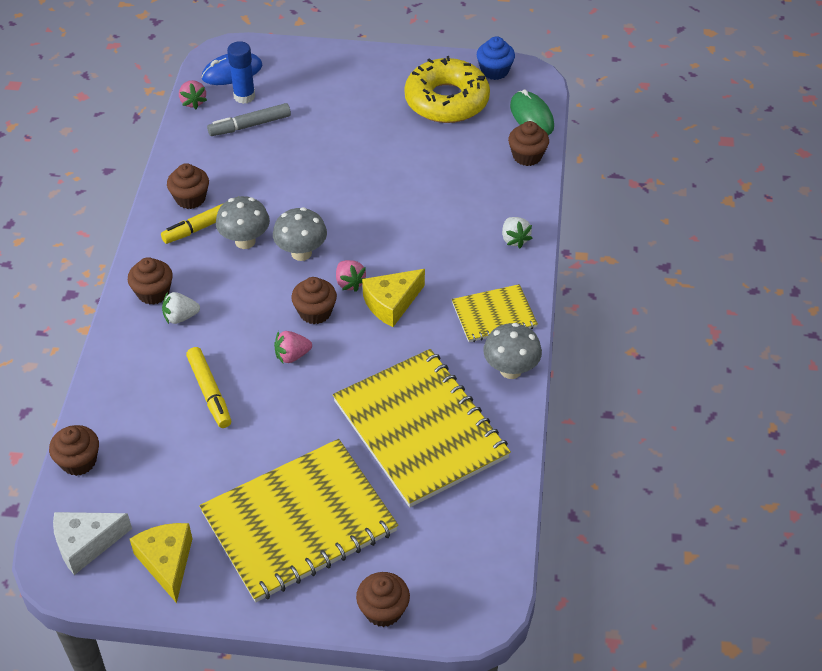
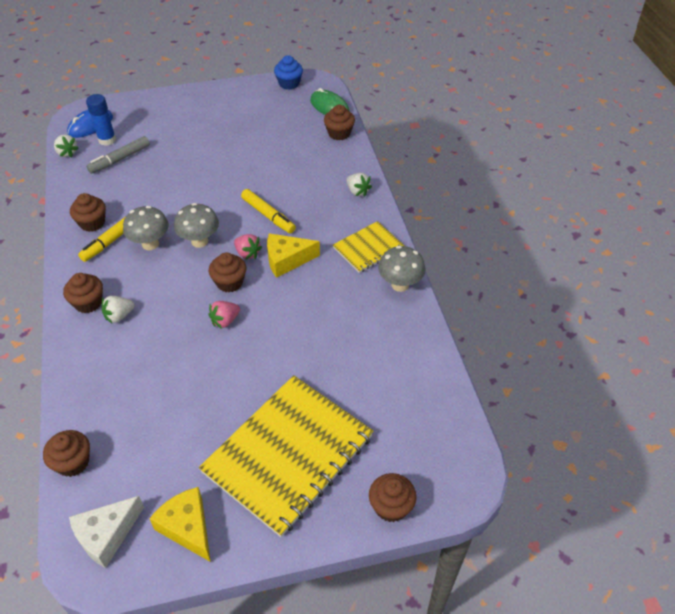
camera: 20 degrees left, 0 degrees up
(193, 102) = (67, 153): pink strawberry -> white strawberry
(209, 392) = (168, 369): yellow marker -> yellow marker (268, 215)
(391, 303) = (287, 260): yellow cheese -> yellow cheese turned 45 degrees clockwise
(420, 429) = (353, 349): yellow notebook -> none
(446, 100) = (263, 110): yellow donut -> none

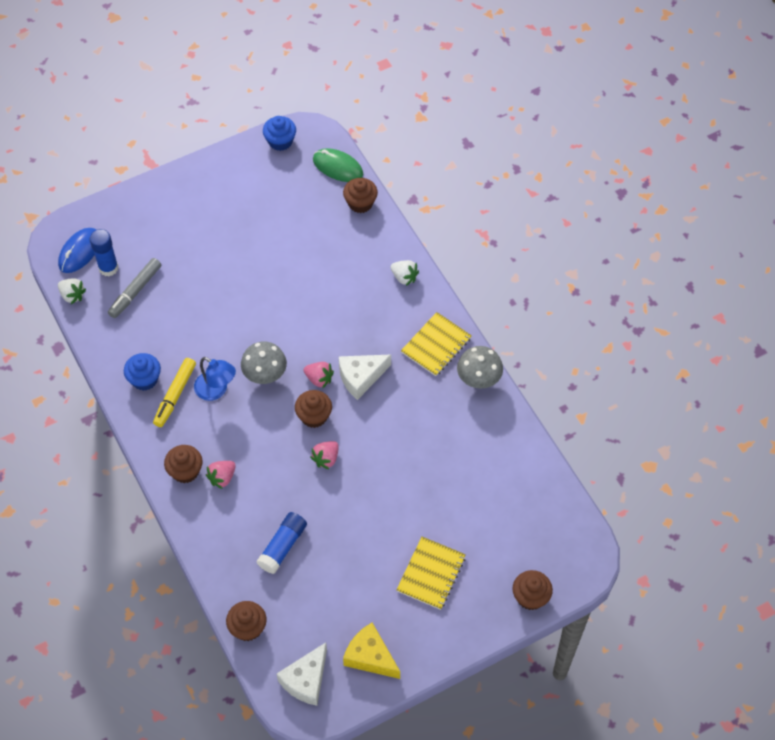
camera: 15 degrees left, 10 degrees up
(92, 223) = (144, 379): brown cupcake -> blue cupcake
(119, 316) = (222, 478): white strawberry -> pink strawberry
(147, 390) = (283, 546): none -> blue glue stick
(150, 244) = (216, 390): grey mushroom -> blue lamp
(268, 215) = (323, 328): yellow marker -> none
(287, 260) = (361, 377): yellow cheese -> white cheese
(288, 454) = (431, 574): yellow notebook -> yellow notebook, size x0.51

